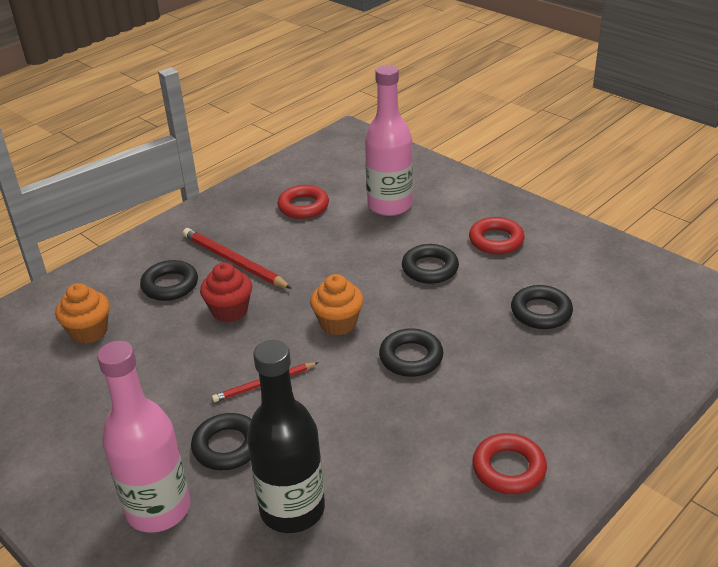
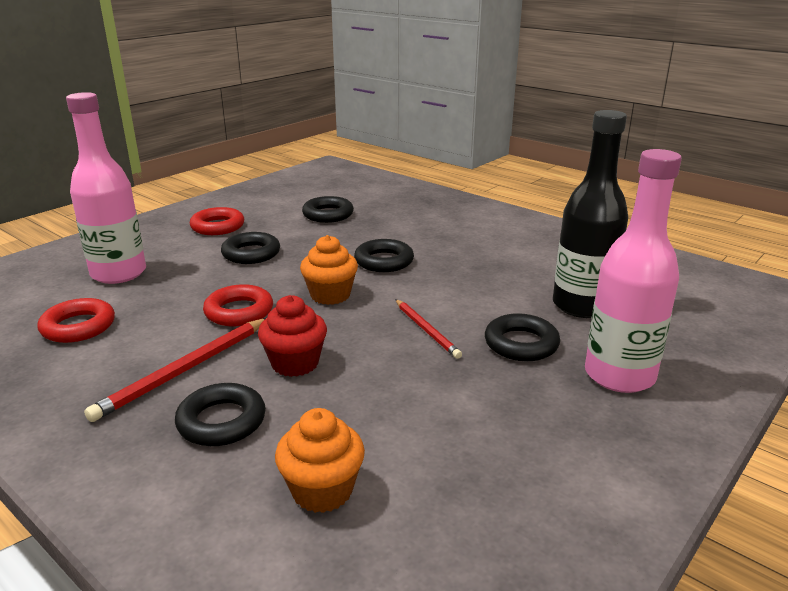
camera: 95 degrees left, 10 degrees down
(508, 468) = (503, 230): red ring -> red ring (239, 311)

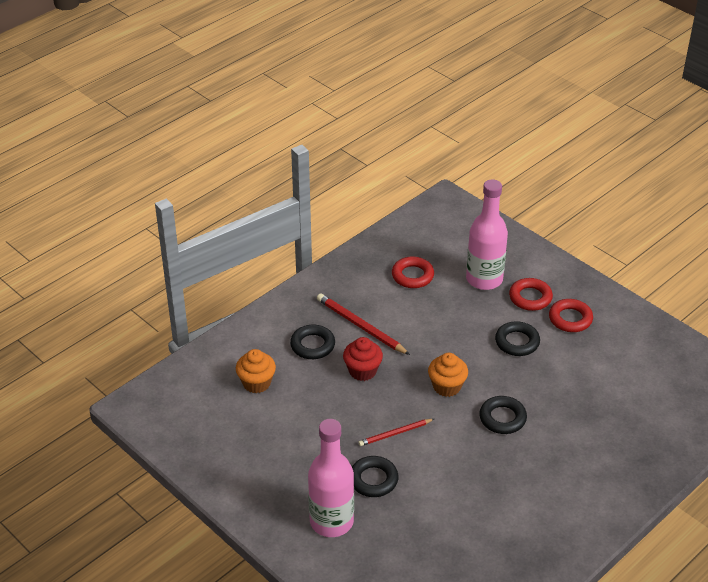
camera: 95 degrees right, 15 degrees up
(239, 311) = (426, 342): red ring -> red ring (530, 297)
(328, 214) = (601, 386): black ring -> none
(581, 306) = (423, 526): black bottle -> none

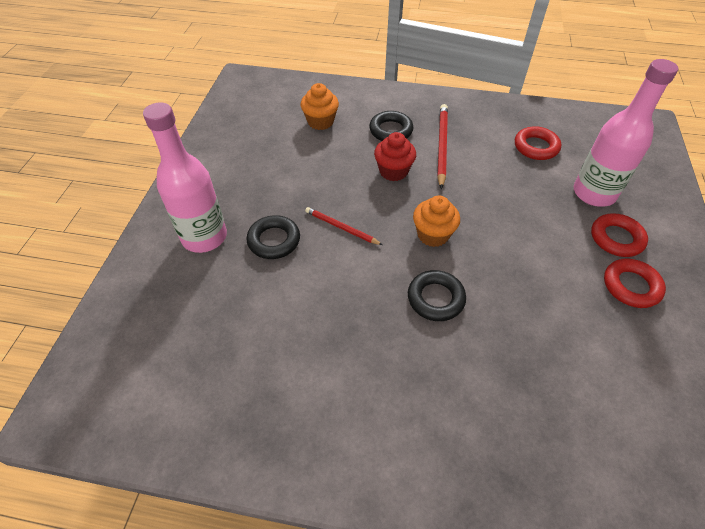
camera: 55 degrees right, 10 degrees up
(517, 342) = (547, 258): black ring -> none

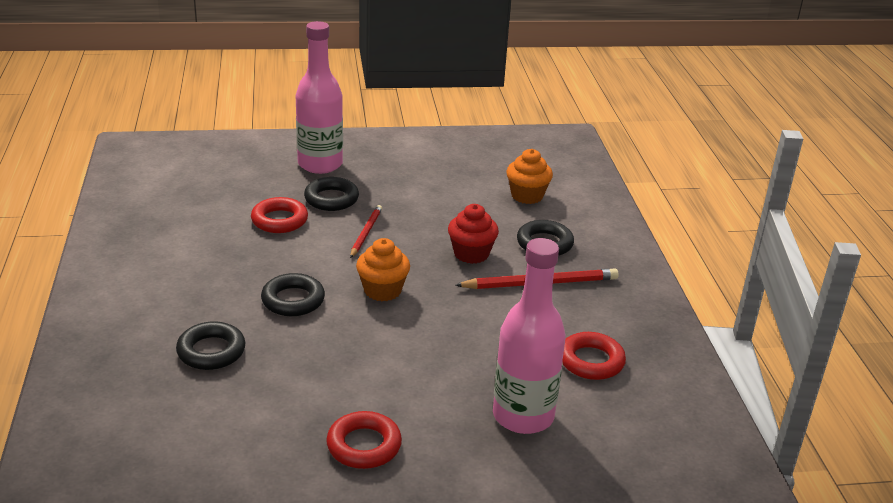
camera: 70 degrees right, 20 degrees down
(506, 375) = (211, 351): none -> black ring
(616, 238) = (443, 435): red ring -> red ring (279, 220)

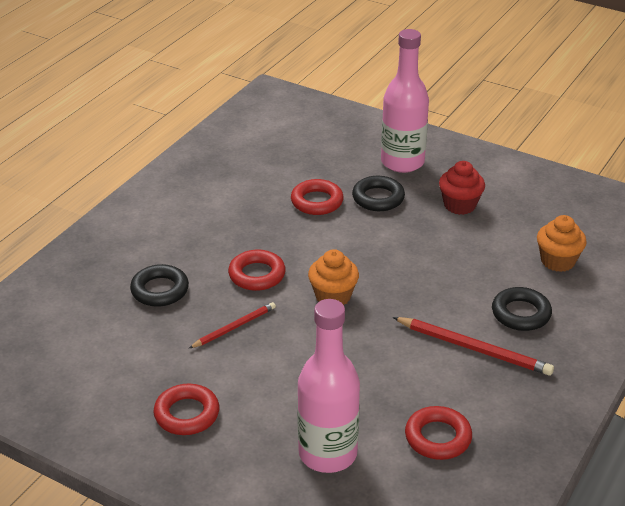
camera: 40 degrees right, 5 degrees up
(293, 300) = (257, 275): black ring -> red ring
(366, 233) = (374, 240): red pencil -> red pencil (234, 327)
(471, 254) = (442, 295): red cupcake -> red cupcake (460, 205)

